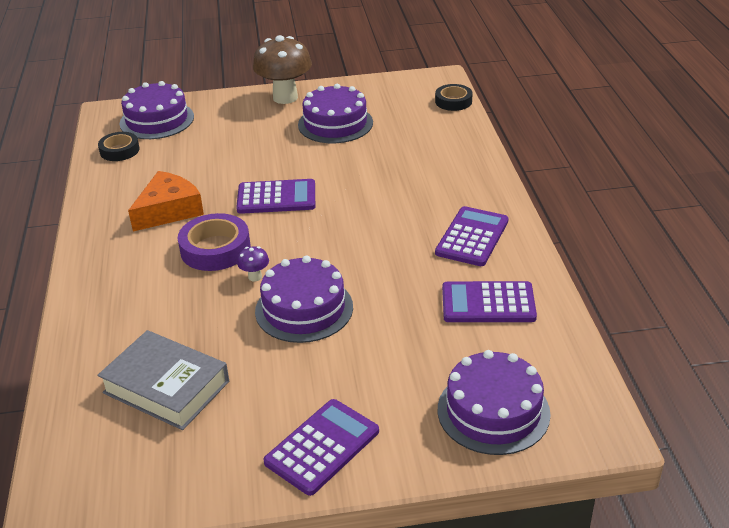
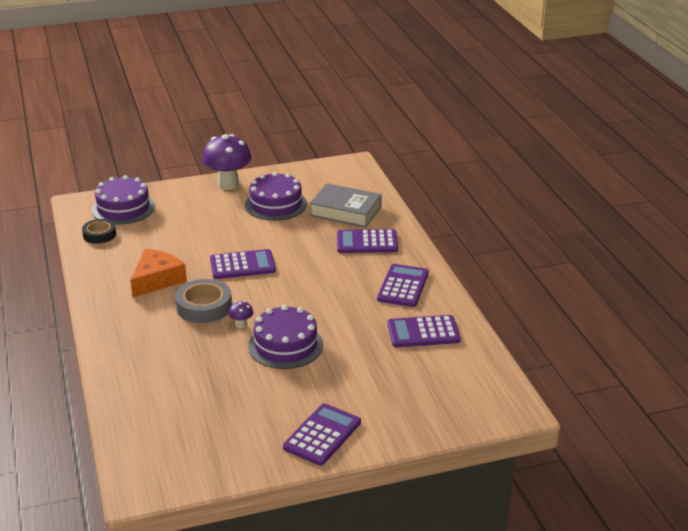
camera: 10 degrees left, 5 degrees down
(166, 387) = (195, 406): grey book -> grey book (345, 211)
(215, 249) = (204, 306): purple tape -> grey tape
(285, 97) = (228, 184): brown mushroom -> purple mushroom
(436, 176) = (367, 242): none -> purple calculator
(453, 101) = (369, 182): black tape -> none
(493, 411) = (439, 403): purple cake -> none

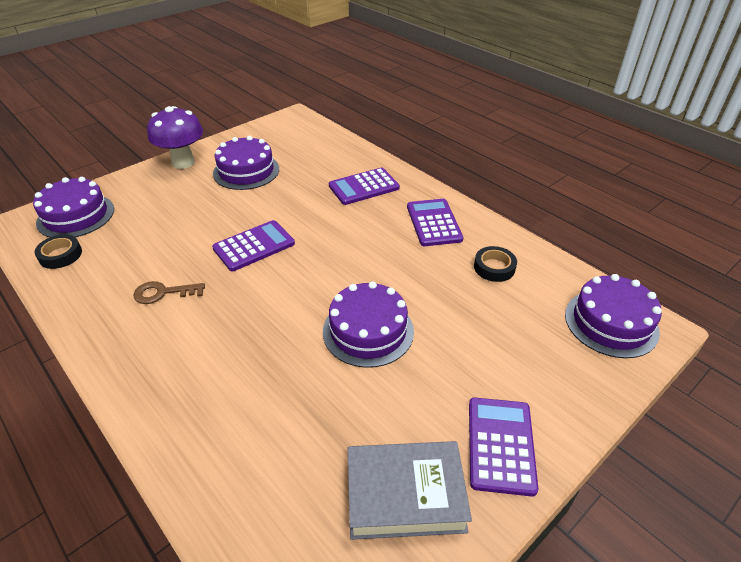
camera: 25 degrees left, 10 degrees up
(157, 280) = (163, 293): orange cheese -> brown key
(204, 306) = (241, 310): grey tape -> none
(241, 325) = (300, 321): purple mushroom -> none
(345, 211) = (320, 161): grey book -> grey book (405, 495)
(423, 332) = (494, 267): purple calculator -> black tape
(481, 395) = (611, 323): none -> purple cake

